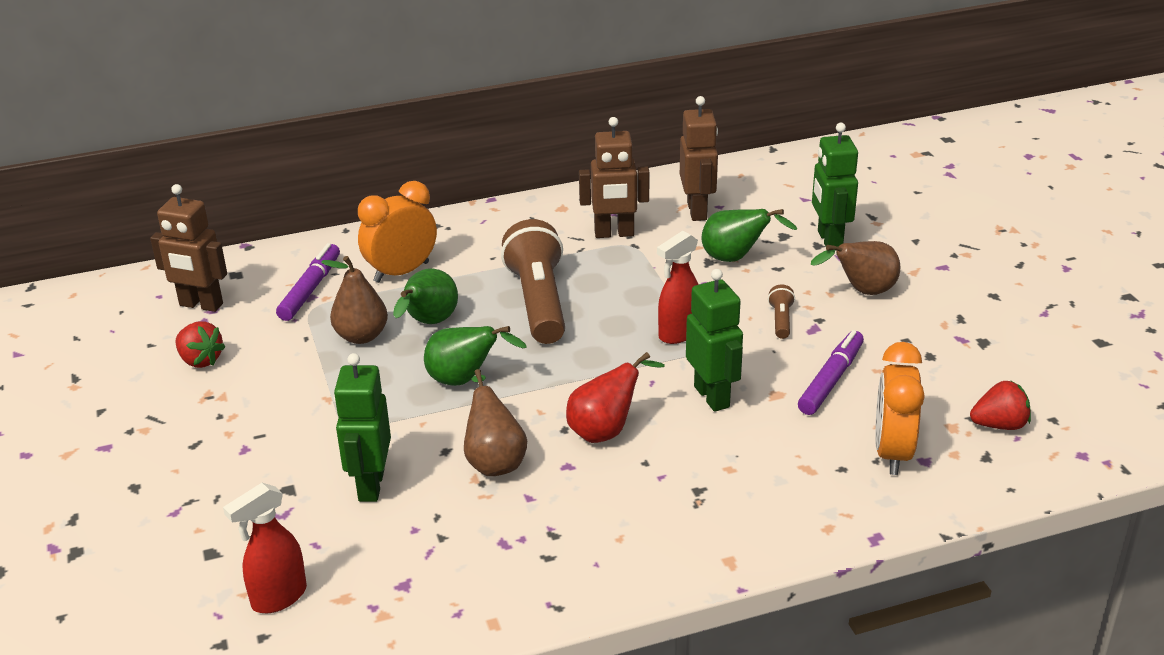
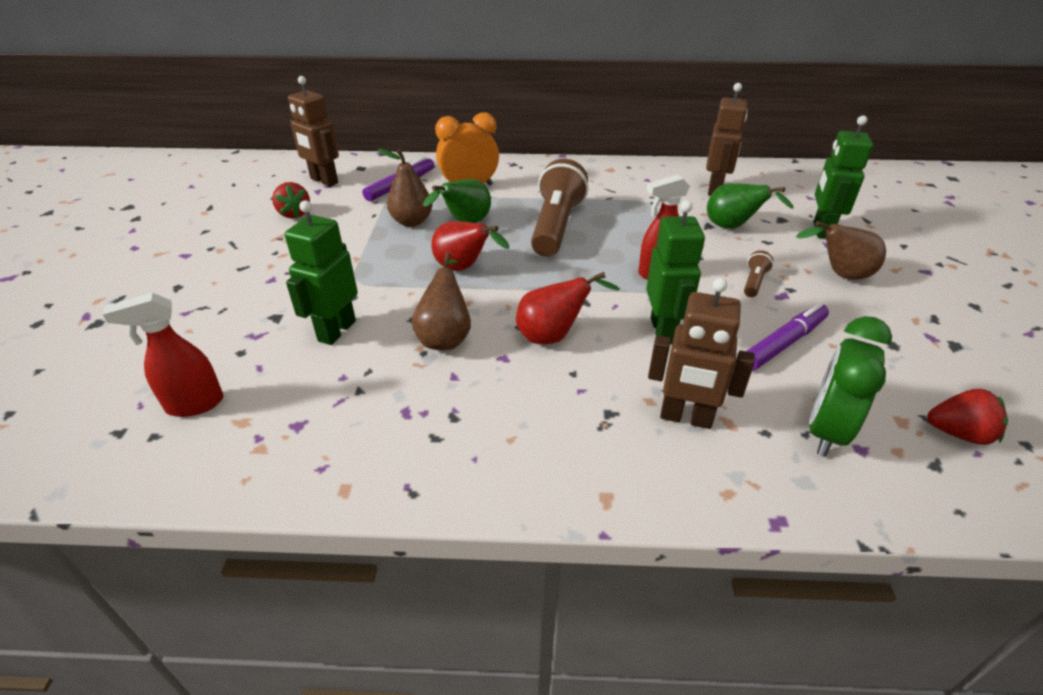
camera: 20 degrees right, 5 degrees up
(464, 380) = (464, 268): green pear -> red pear
(614, 234) = (641, 192): brown robot -> brown robot (685, 418)
(892, 453) = (826, 430): orange clock -> green clock

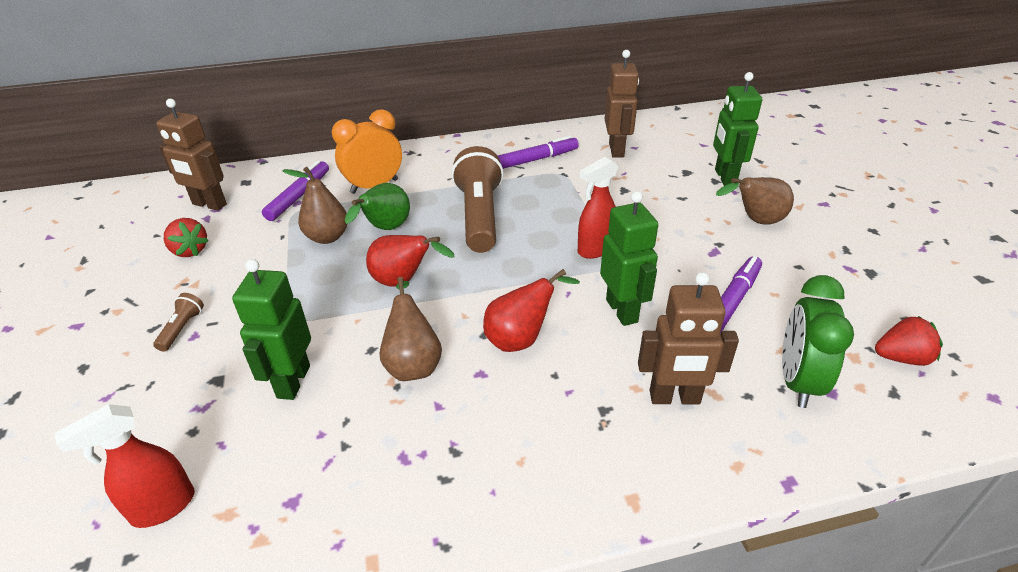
camera: 15 degrees left, 0 degrees up
(630, 187) = (536, 159): none -> purple marker
(732, 227) = (646, 188): green pear -> none
(754, 282) = (685, 242): brown flashlight -> brown flashlight (182, 328)

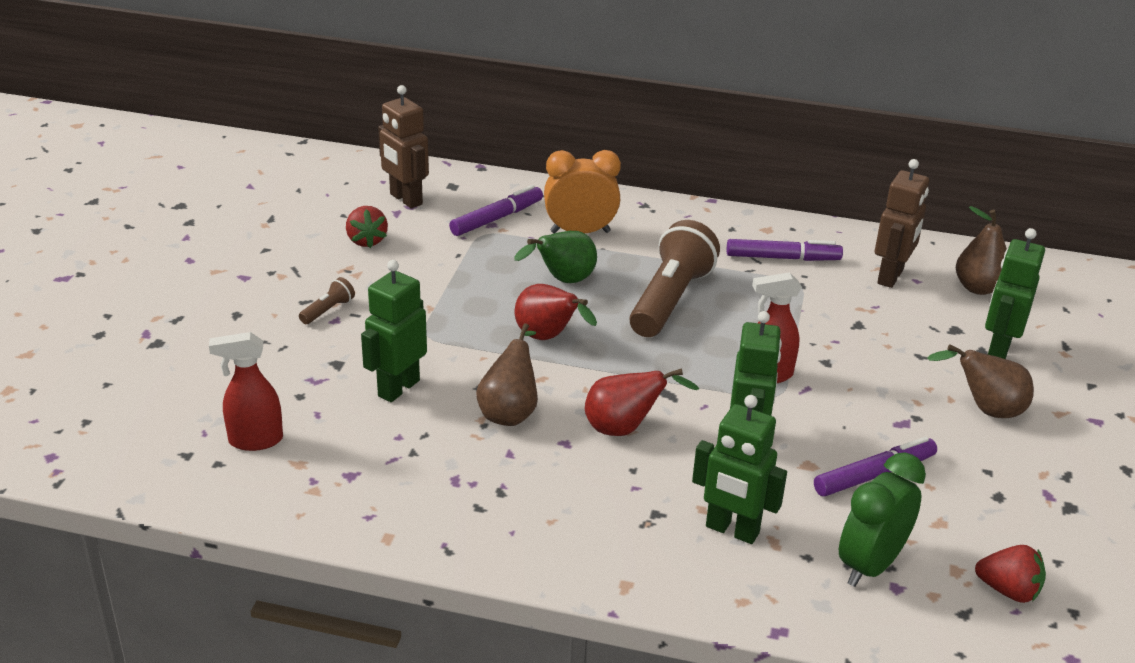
camera: 25 degrees right, 5 degrees down
(327, 237) = (501, 270): brown pear -> brown pear (978, 288)
(674, 398) = (732, 530): brown robot -> green robot

